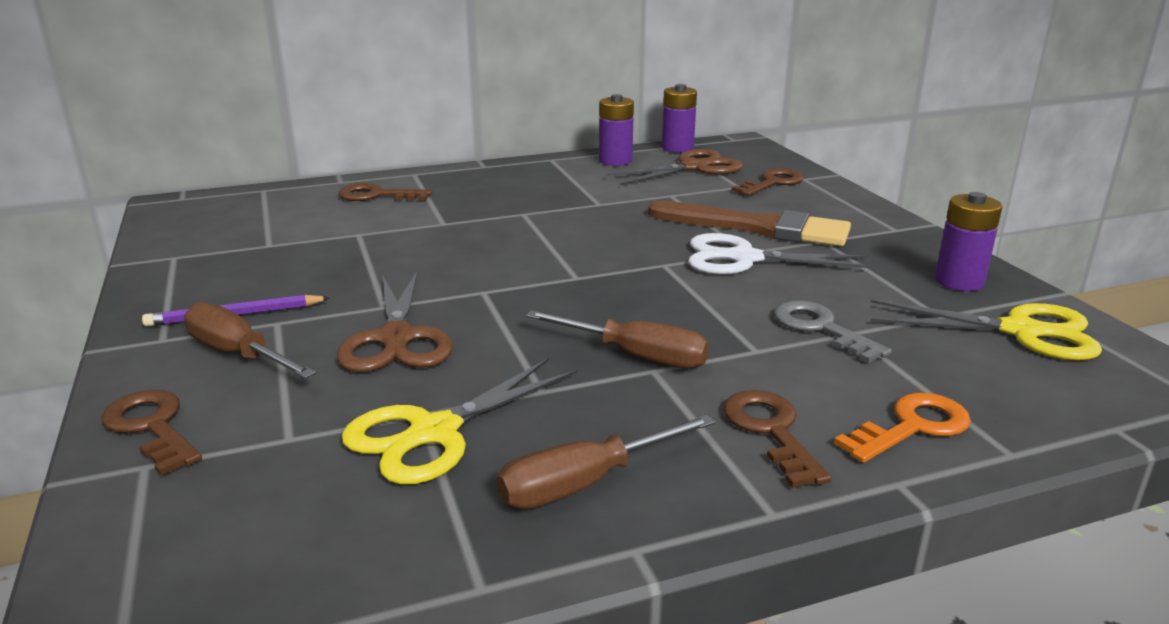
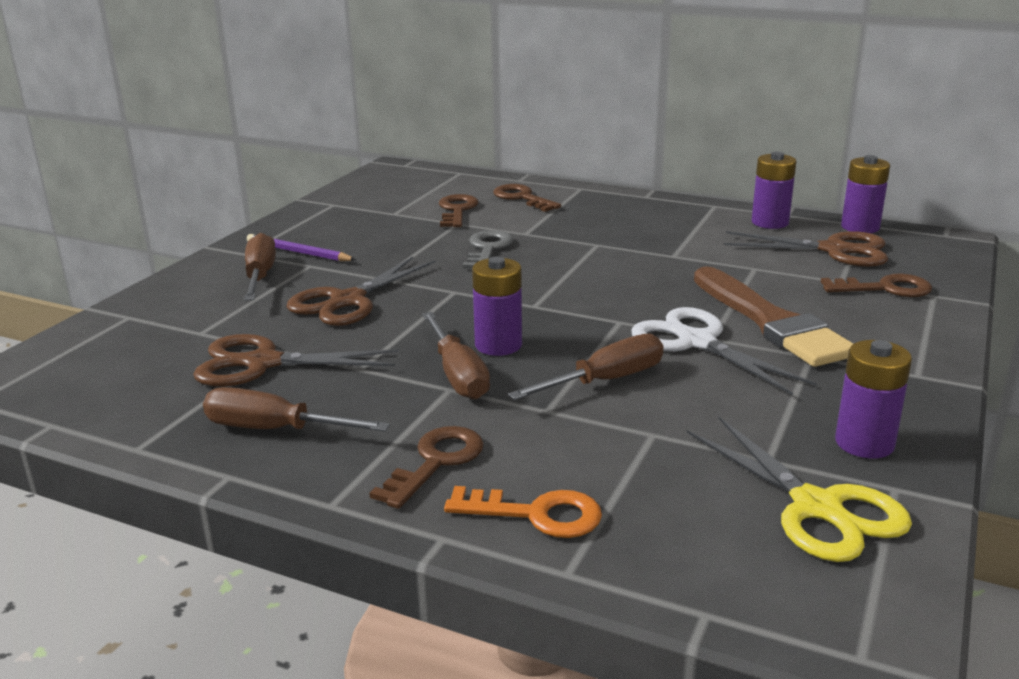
camera: 45 degrees right, 0 degrees up
(151, 427) = (162, 299): brown key -> brown key (457, 210)
(434, 432) = (263, 363): yellow scissors -> brown scissors
(616, 319) = (498, 345): none -> purple battery
(747, 310) = (605, 381): none -> brown screwdriver
(820, 328) = (633, 419): grey key -> grey key (487, 249)

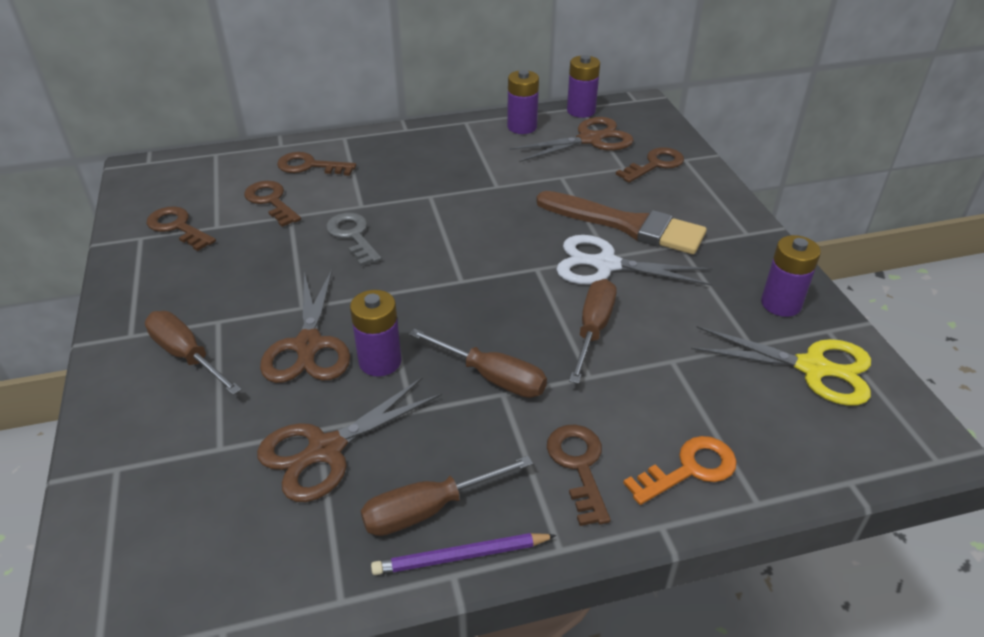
camera: 40 degrees left, 15 degrees up
(299, 252) = (186, 310): purple pencil -> purple pencil (461, 556)
(366, 206) = (177, 227): none -> brown key
(498, 345) = (484, 333): purple battery -> purple battery (380, 361)

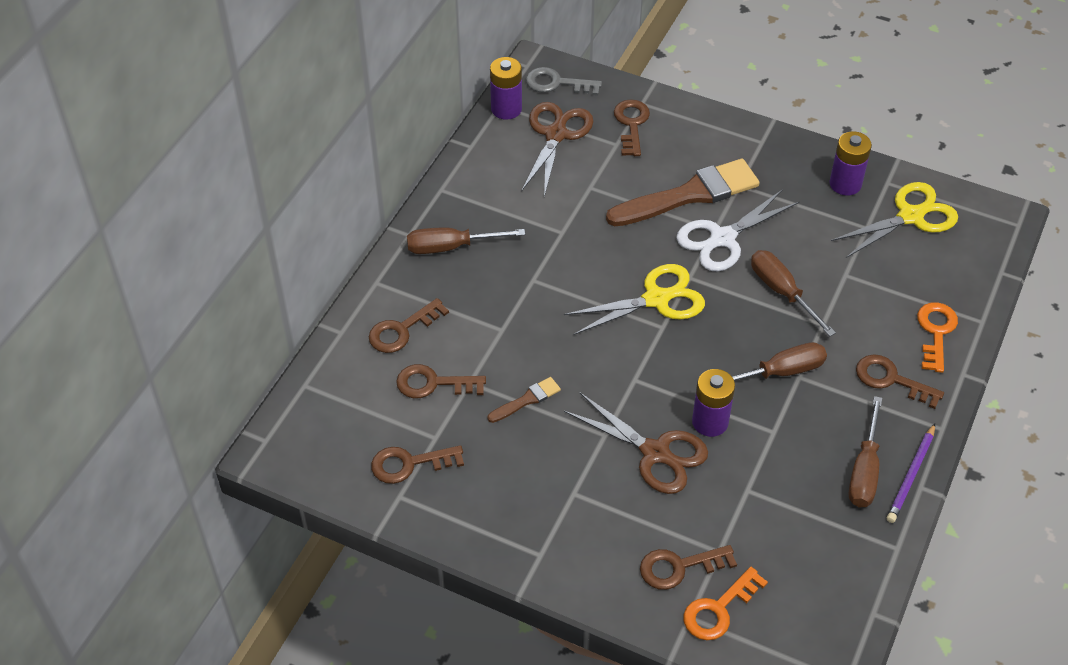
camera: 50 degrees left, 10 degrees up
(139, 485) = (718, 609): none -> orange key
(177, 429) = (679, 567): none -> brown key
(186, 355) = (600, 529): brown screwdriver -> brown screwdriver (451, 247)
(299, 249) = (527, 400): none -> brown brush
(326, 450) = (771, 495): brown scissors -> none
(353, 236) = (541, 357): grey key -> grey key (556, 83)
(487, 262) = (656, 299): none -> yellow scissors
(522, 127) = (490, 161): purple battery -> none

